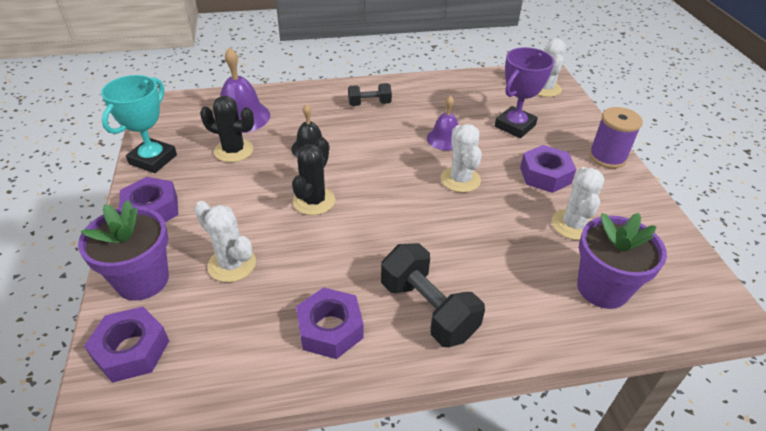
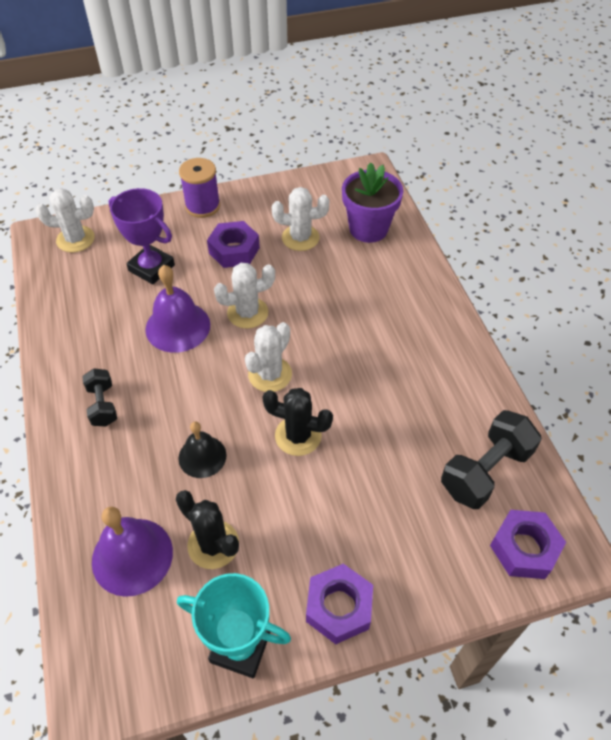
camera: 95 degrees left, 10 degrees up
(142, 280) = (444, 572): purple flower pot -> none
(232, 264) = (403, 492): white cactus -> white cactus (270, 374)
(234, 151) = (213, 544): black cactus -> black cactus turned 60 degrees counterclockwise
(330, 329) = (455, 396): purple nut -> none
(428, 309) = (417, 332): black dumbbell -> black dumbbell (485, 471)
(445, 139) = (178, 326): purple bell -> purple bell, size x1.54

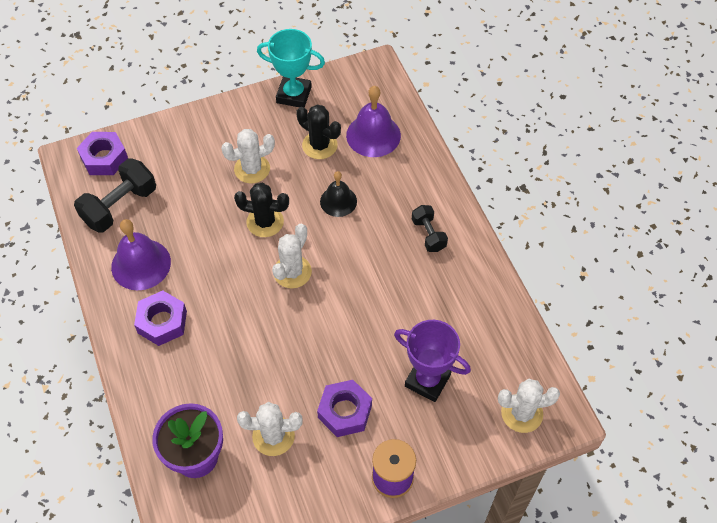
camera: 175 degrees right, 5 degrees up
(178, 326) = (384, 313): purple bell -> purple bell (141, 264)
(247, 313) = (320, 333): white cactus -> white cactus (252, 169)
(339, 607) = (233, 118): purple nut -> purple nut (162, 322)

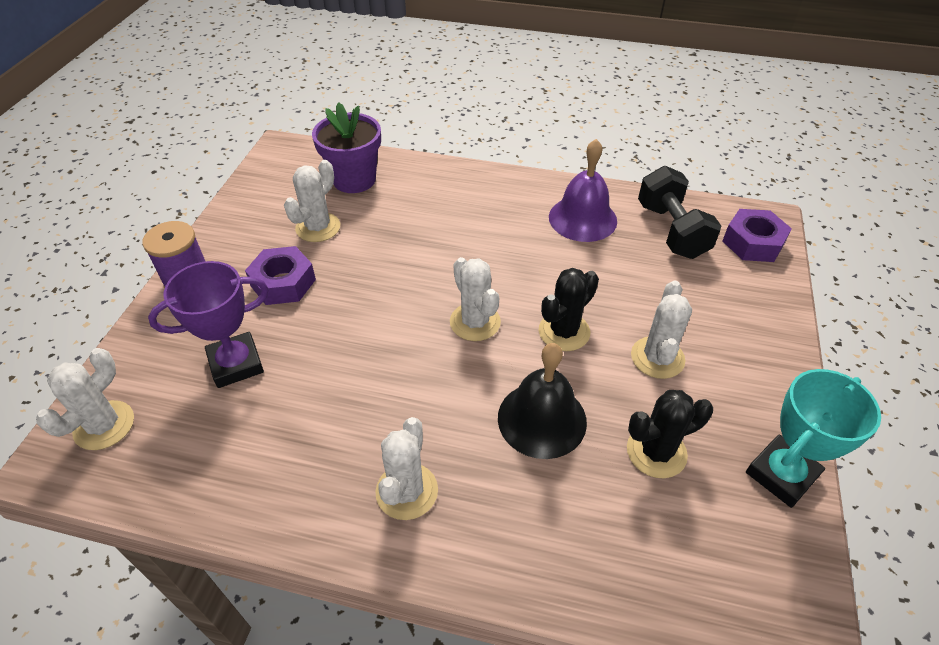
camera: 125 degrees right, 10 degrees down
(162, 322) = (502, 208): purple nut -> none
(338, 201) = (542, 419): black bell -> black bell, size x1.54
(373, 135) = (636, 536): purple bell -> none
(428, 235) = (407, 491): black dumbbell -> white cactus

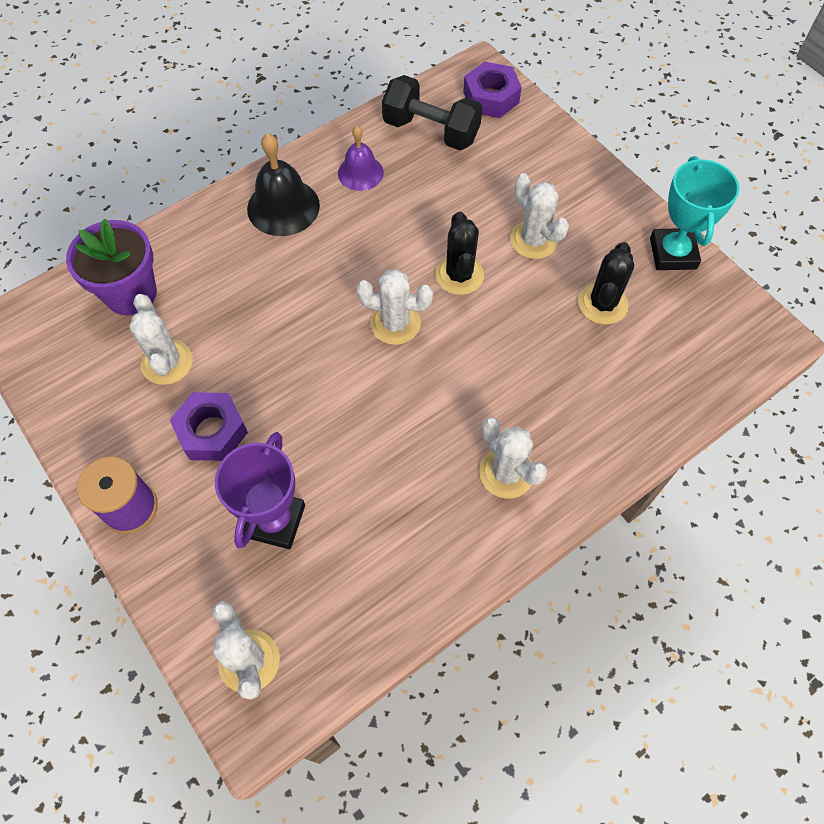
camera: 50 degrees left, 15 degrees up
(542, 419) = (521, 348): black bell -> black bell (283, 207)
(582, 218) = (360, 173): purple bell -> purple bell, size x0.65

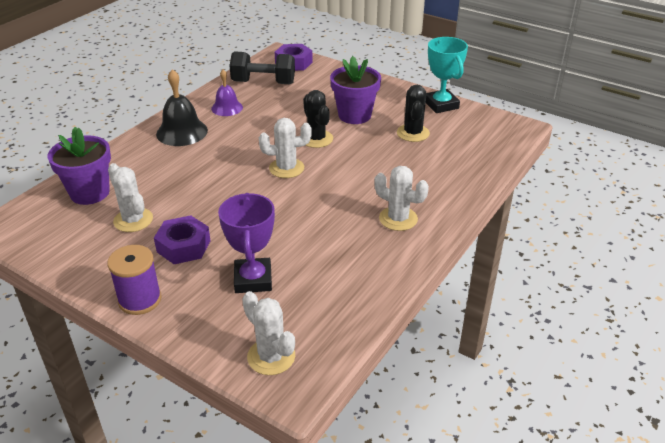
camera: 20 degrees left, 25 degrees down
(533, 240) = (354, 115): white cactus -> purple flower pot

